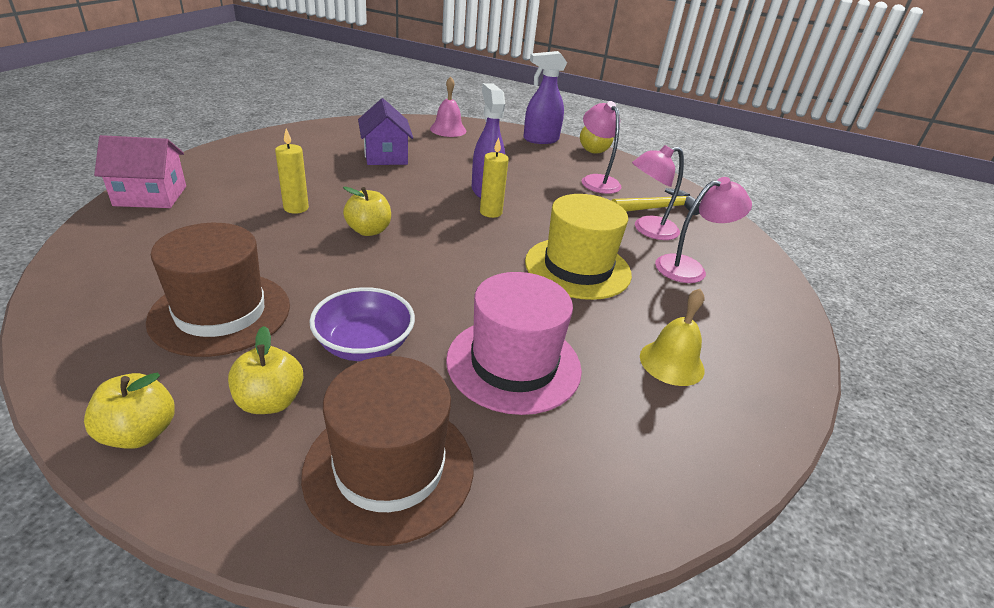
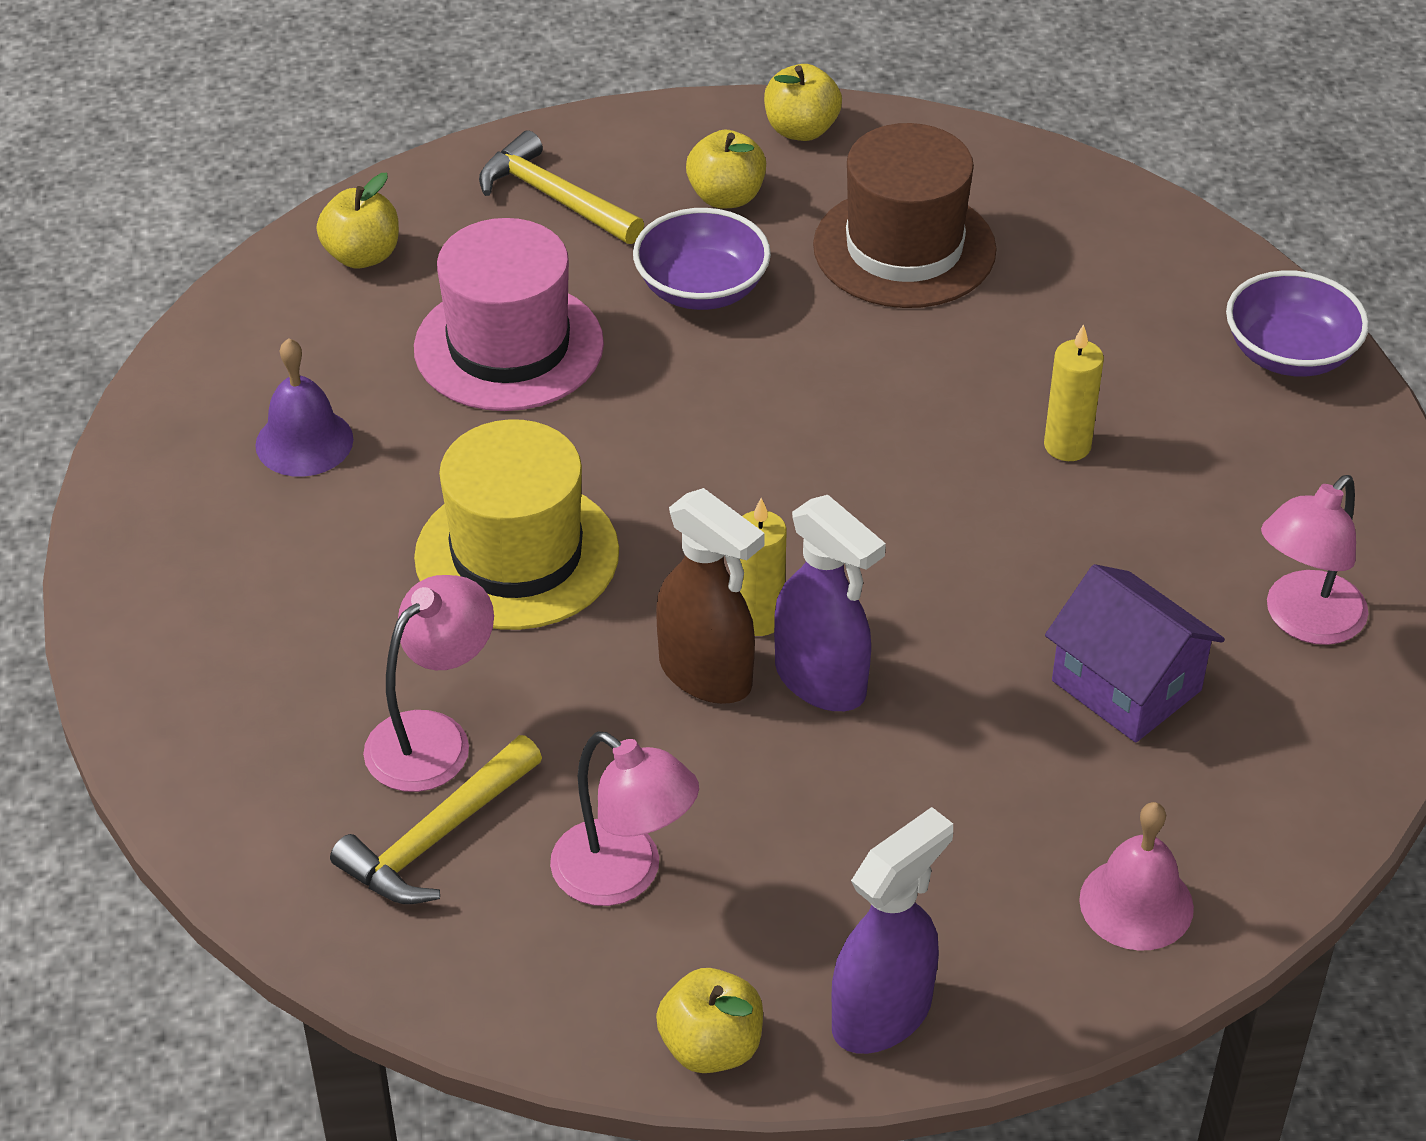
camera: 155 degrees right, 10 degrees up
(150, 196) = (1289, 354): pink house -> purple bowl
(369, 230) = (903, 459): yellow apple -> yellow apple (362, 255)
(389, 468) = (554, 197): brown hat -> yellow hammer
(527, 207) = (706, 675): none -> brown spray bottle
(671, 362) = (304, 442): yellow bell -> purple bell
(689, 268) = (320, 660): pink lamp -> pink lamp (1304, 621)

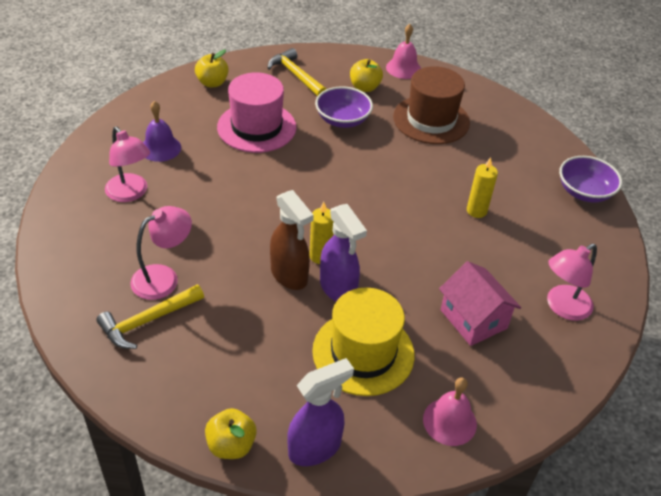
camera: 10 degrees right, 0 degrees up
(517, 554) = (228, 209): yellow hat -> yellow hat (363, 352)
(624, 876) = (221, 356): pink lamp -> pink lamp (130, 193)
(801, 130) = (403, 68): yellow apple -> pink bell
(1126, 685) = (473, 319): purple house -> pink house

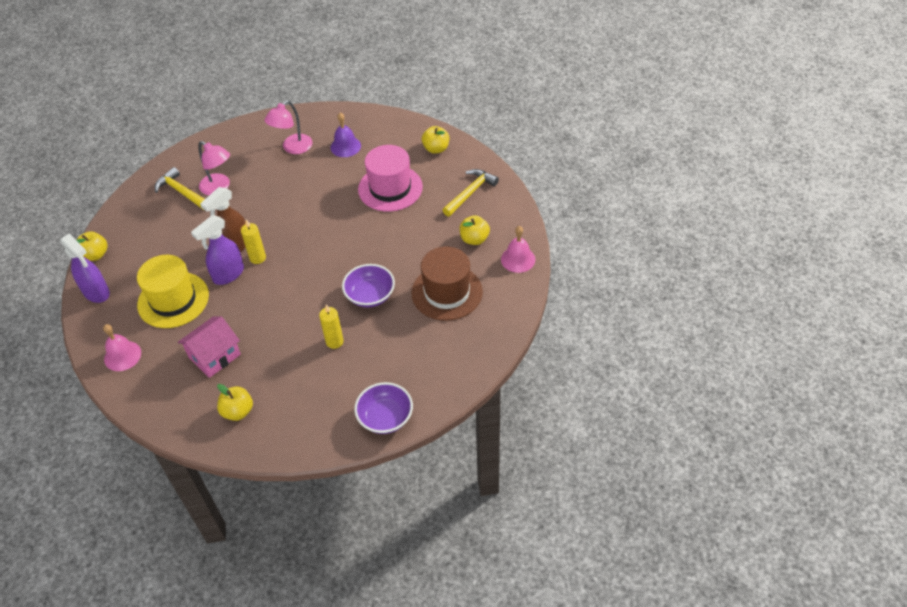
camera: 80 degrees right, 5 degrees up
(342, 120) = (421, 235): purple bowl -> purple bowl (370, 295)
(562, 307) = (238, 411): pink lamp -> yellow apple

